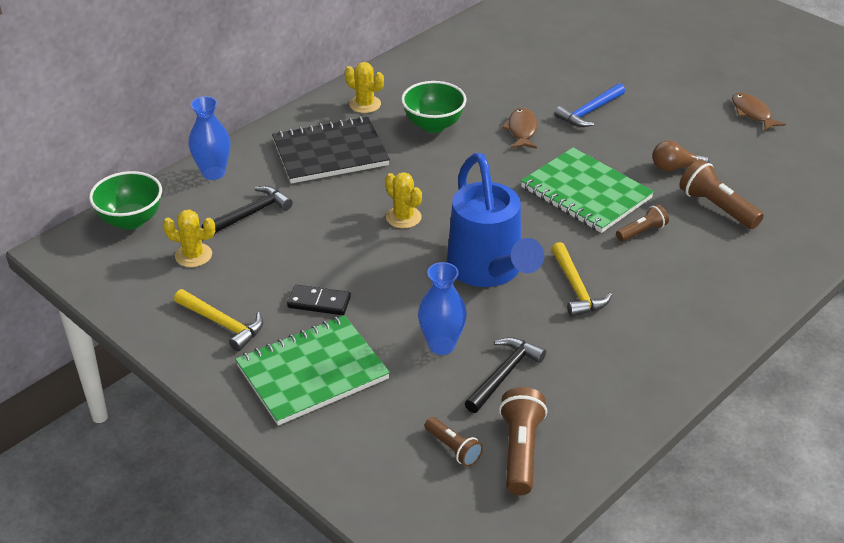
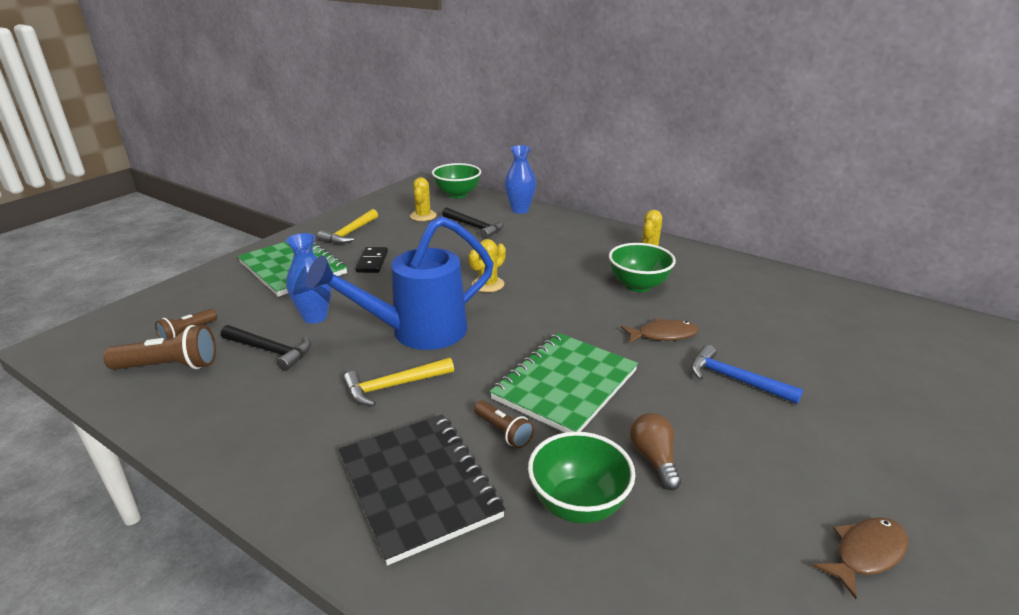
camera: 80 degrees right, 10 degrees down
(330, 153) = (567, 245): black notebook -> black notebook (419, 486)
(717, 207) = (578, 505): brown flashlight -> green bowl

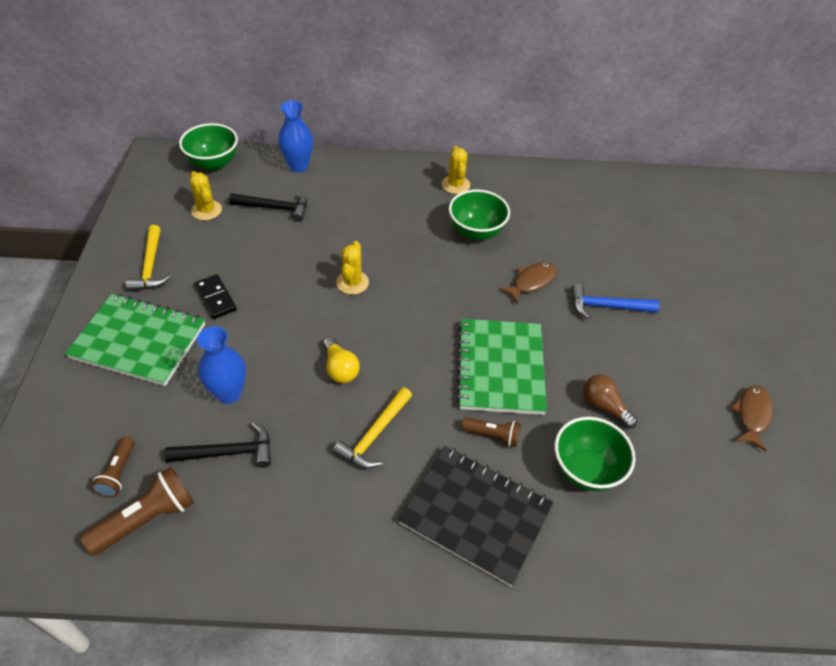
camera: 35 degrees left, 20 degrees up
(416, 332) = (340, 368): blue watering can -> yellow light bulb

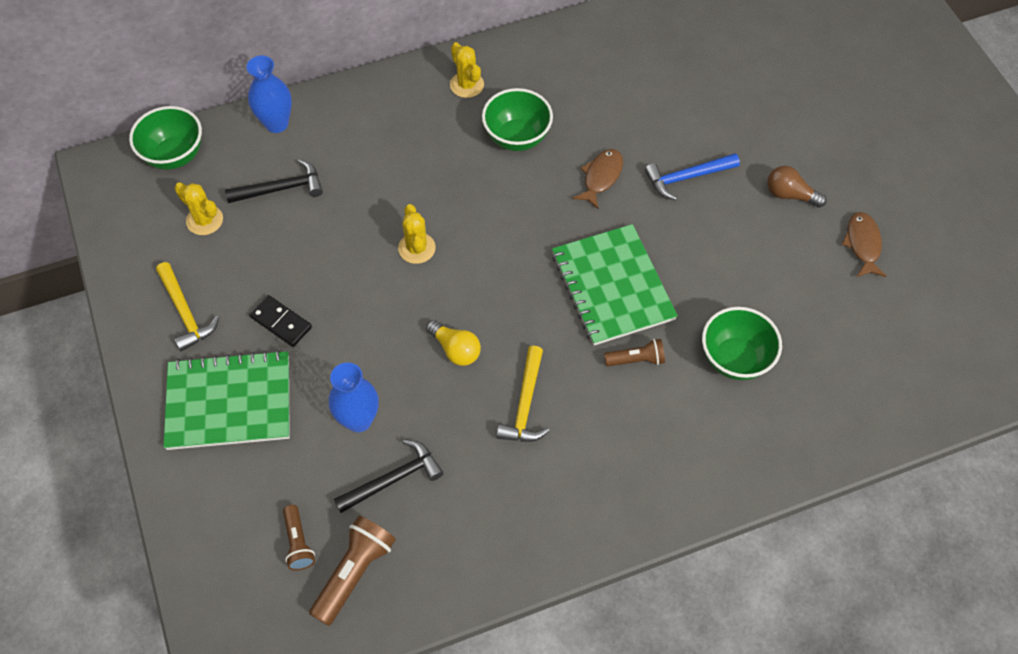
camera: 20 degrees left, 10 degrees up
(475, 515) = (655, 442): black notebook -> none
(604, 406) = (726, 288): brown light bulb -> brown light bulb (790, 195)

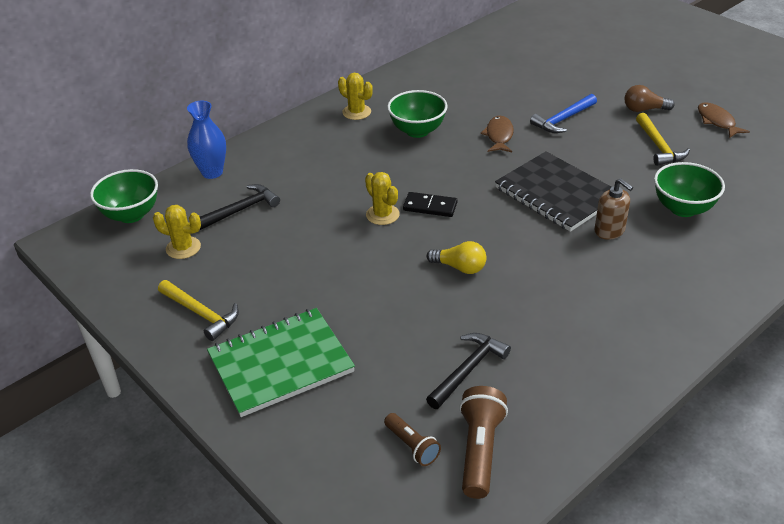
camera: 20 degrees left, 20 degrees down
(281, 322) = (295, 294): black domino -> black domino (430, 206)
(358, 420) = (408, 339): blue vase -> none
(525, 404) = (544, 285): yellow hammer -> yellow hammer (659, 146)
(612, 286) = (556, 194): green notebook -> black notebook
(636, 359) = (609, 231): brown flashlight -> brown soap dispenser

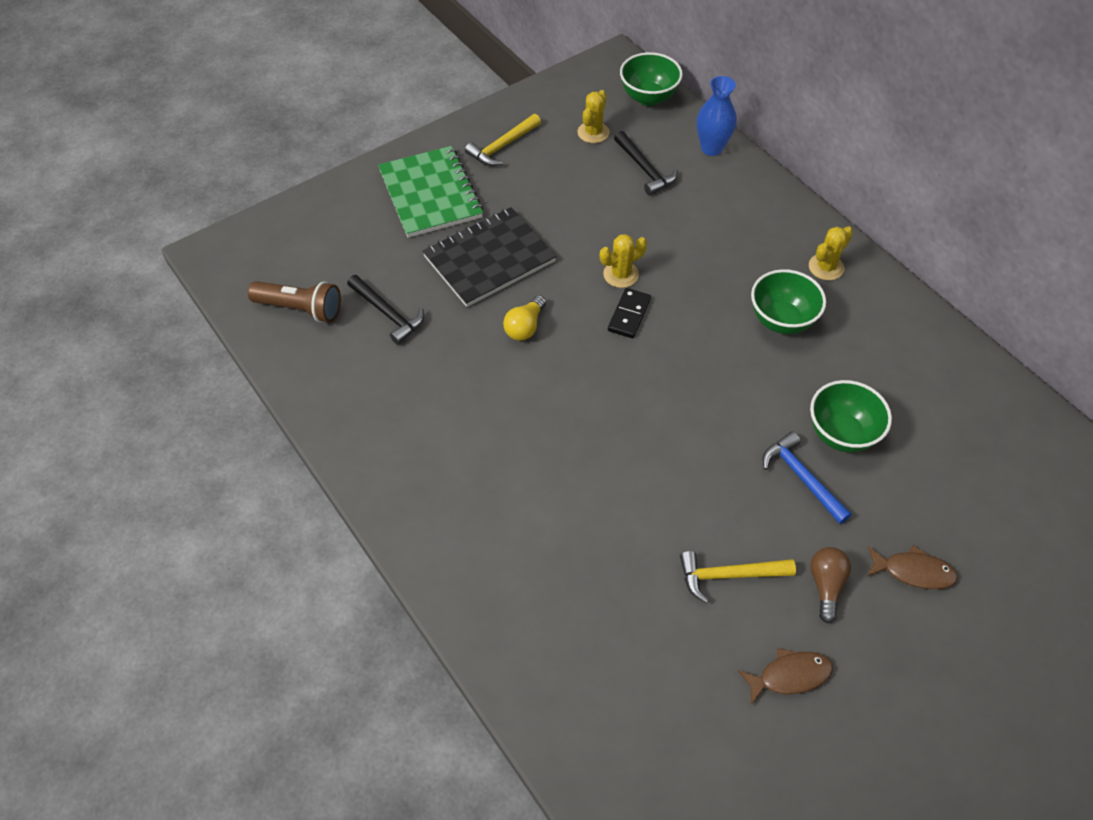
camera: 95 degrees right, 15 degrees up
(412, 446) = (319, 268): brown flashlight -> none
(499, 136) = (766, 400): brown fish -> brown fish (913, 571)
(556, 194) = (637, 435): black notebook -> black notebook (489, 259)
(609, 231) = (560, 471): brown soap dispenser -> none
(683, 208) = (589, 560): green bowl -> green bowl (841, 434)

